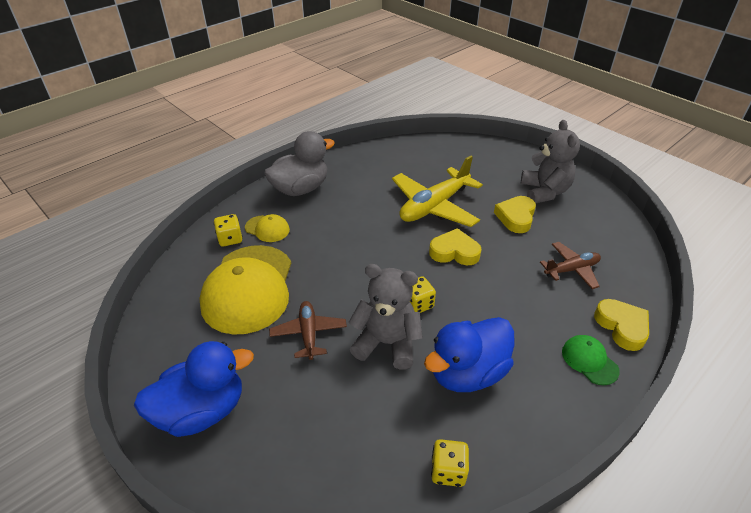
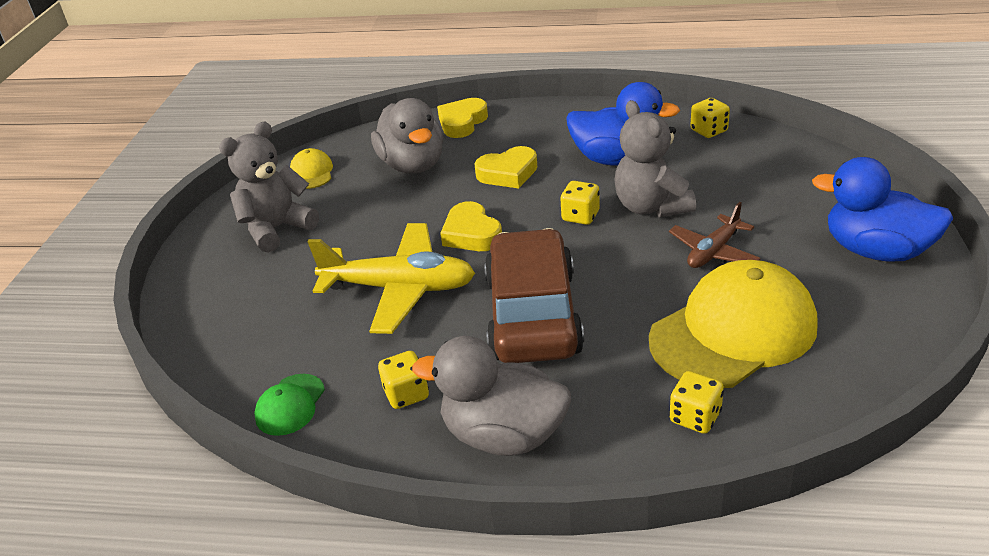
camera: 125 degrees left, 5 degrees down
(267, 229) = (628, 398): yellow cap -> yellow cap (312, 173)
(356, 234) = (533, 314): none -> brown car
(357, 178) = (406, 394): none -> yellow dice
(516, 217) = (356, 225): yellow heart -> yellow heart (508, 173)
(571, 270) = (413, 165): brown plane -> grey duck
(589, 361) = (522, 122): green cap -> green cap (290, 405)

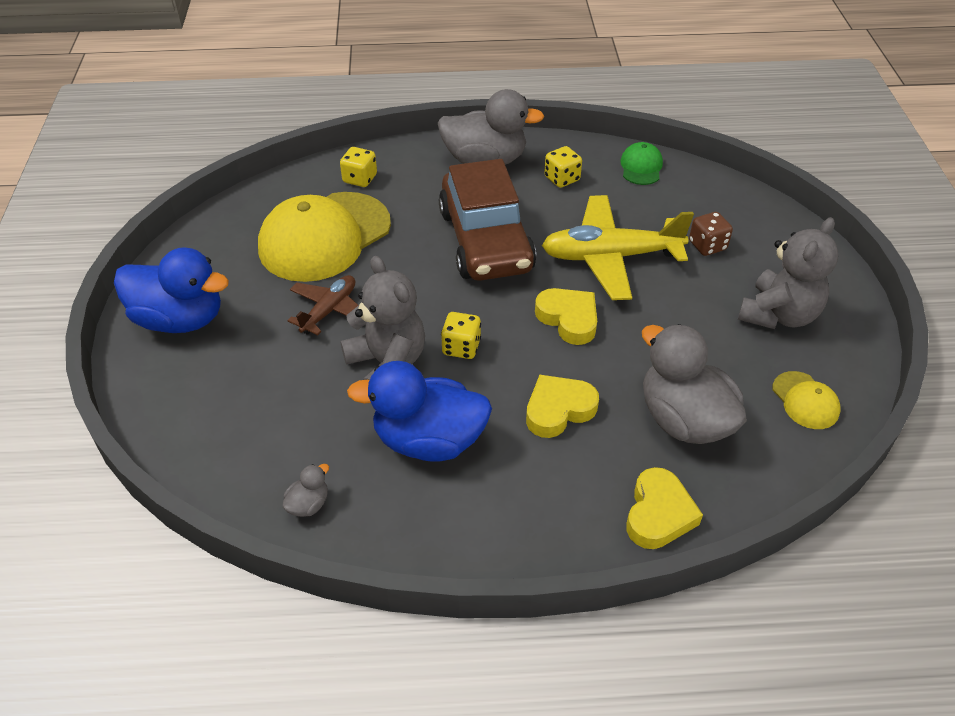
camera: 165 degrees right, 10 degrees up
(289, 294) = (707, 246): none -> brown dice
(709, 131) = (308, 504): yellow dice -> grey duck

